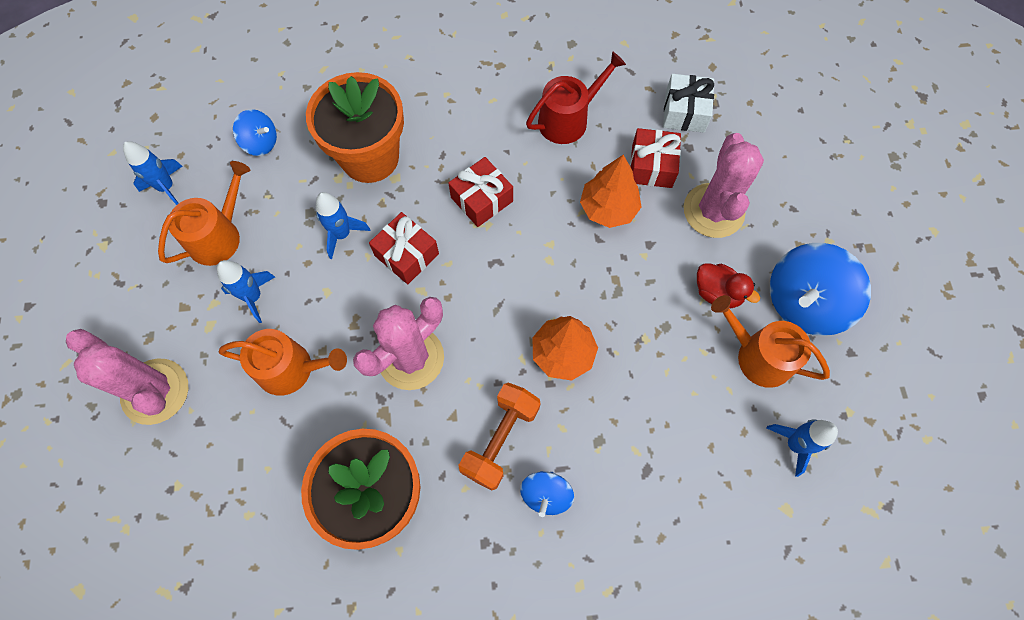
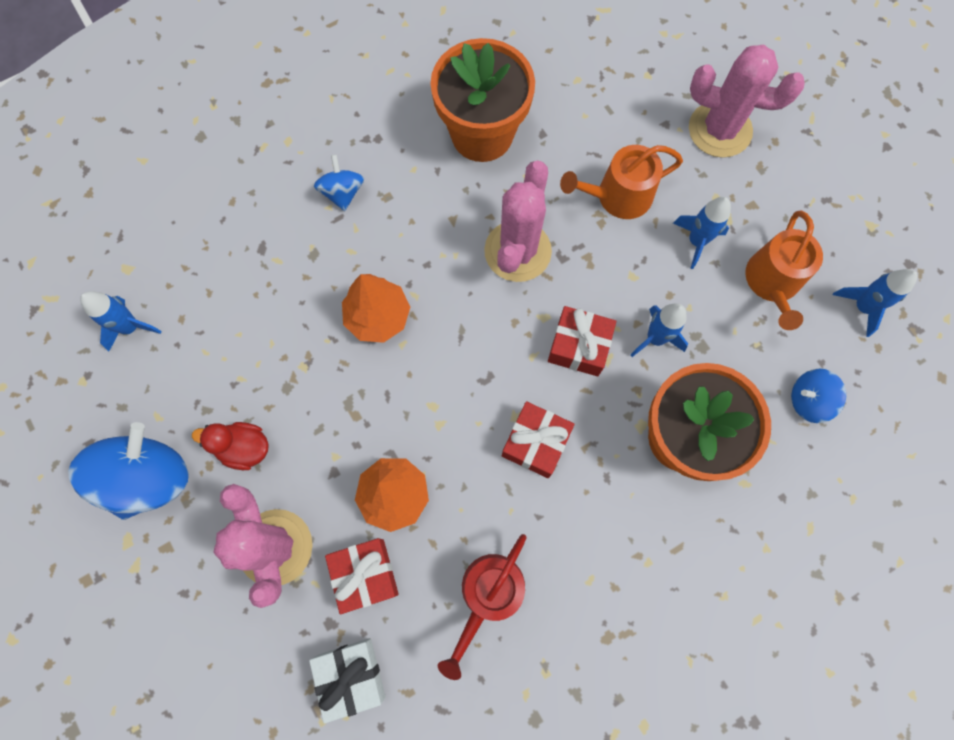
camera: 155 degrees right, 5 degrees up
(500, 439) = (401, 218): orange dumbbell -> none
(758, 356) = (184, 398): orange watering can -> none

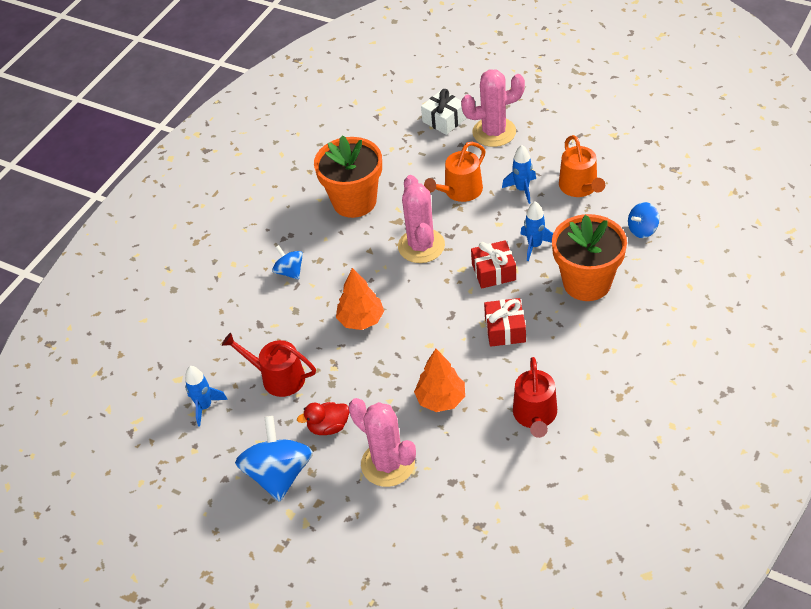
camera: 25 degrees left, 25 degrees down
(233, 339) = (278, 377): none -> red watering can
(351, 676) = (485, 499): white gift -> white gift (444, 120)
(365, 575) = (454, 446): red gift -> none
(862, 307) = (637, 173): blue rocket -> none

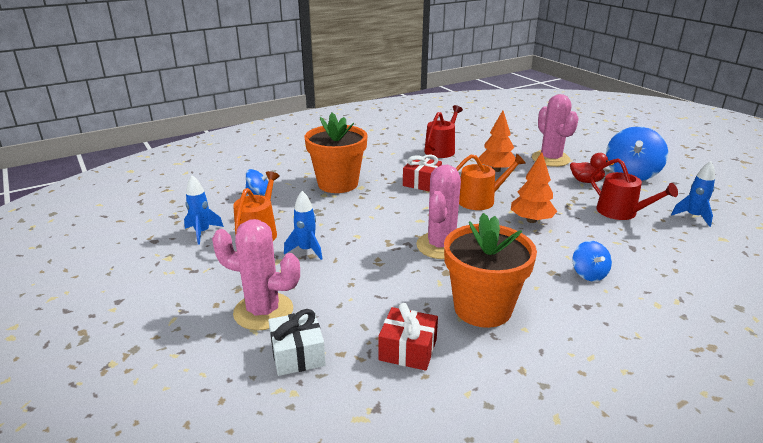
camera: 155 degrees left, 20 degrees down
(460, 191) = (363, 272): orange watering can -> orange watering can (480, 200)
(493, 272) = (396, 210): red gift -> red gift (408, 350)
(534, 245) = (346, 213): blue rocket -> blue rocket (202, 233)

